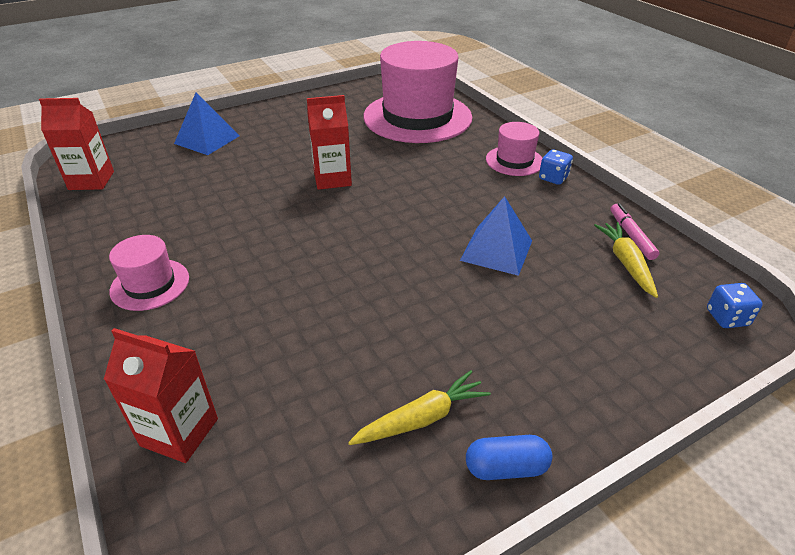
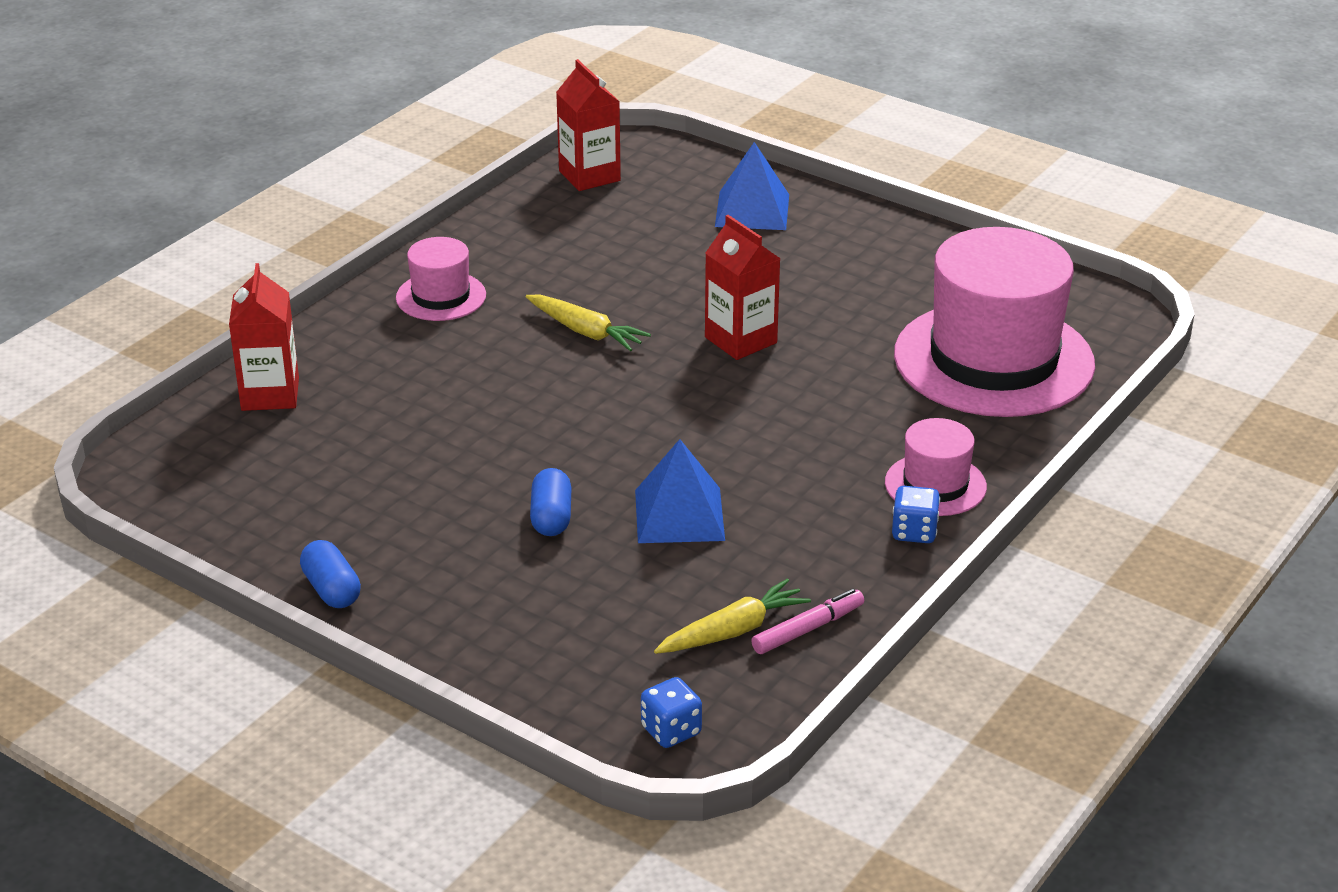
camera: 65 degrees right, 5 degrees down
(422, 418) = (363, 525): yellow carrot -> yellow carrot (586, 332)
(469, 306) = (551, 517): none -> blue capsule

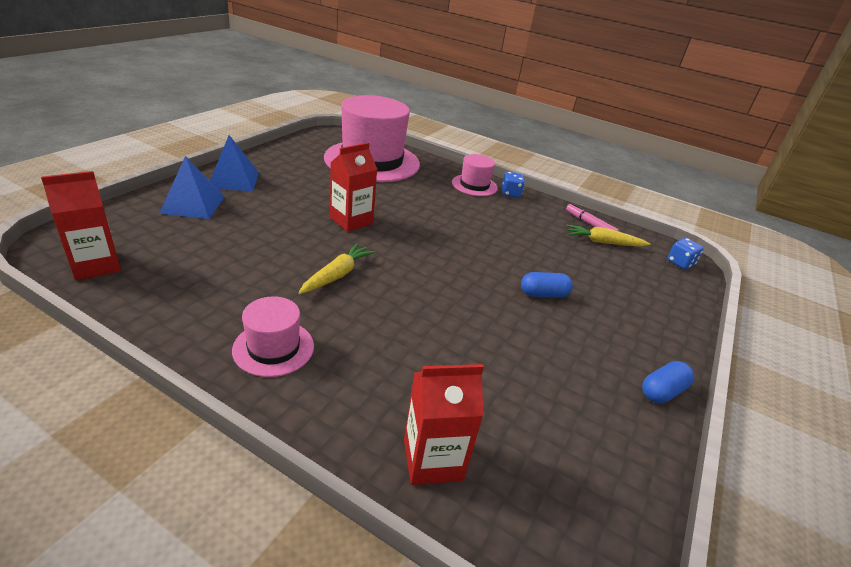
camera: 100 degrees left, 0 degrees up
(679, 515) = (523, 251): blue pyramid -> blue pyramid (233, 180)
(733, 631) = (603, 242): yellow carrot -> yellow carrot turned 45 degrees counterclockwise

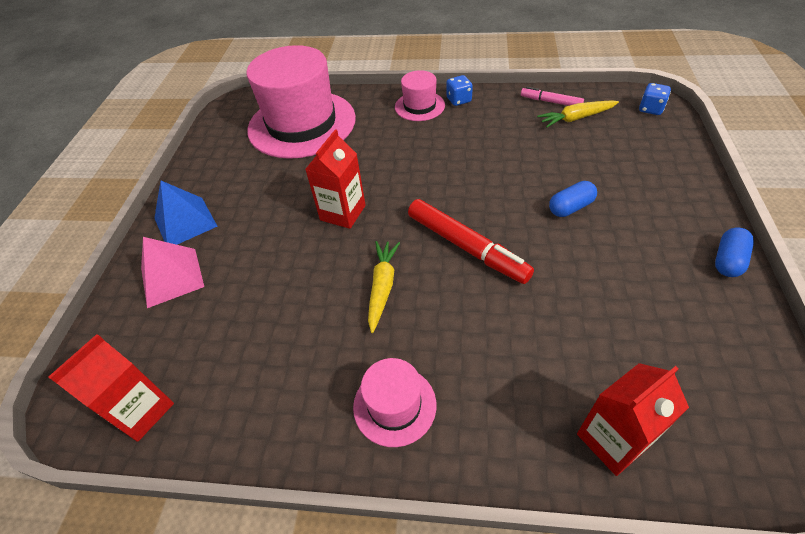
camera: 15 degrees left, 15 degrees up
(193, 204) = (172, 277): blue pyramid -> pink pyramid
(429, 281) = (466, 247): none -> red marker

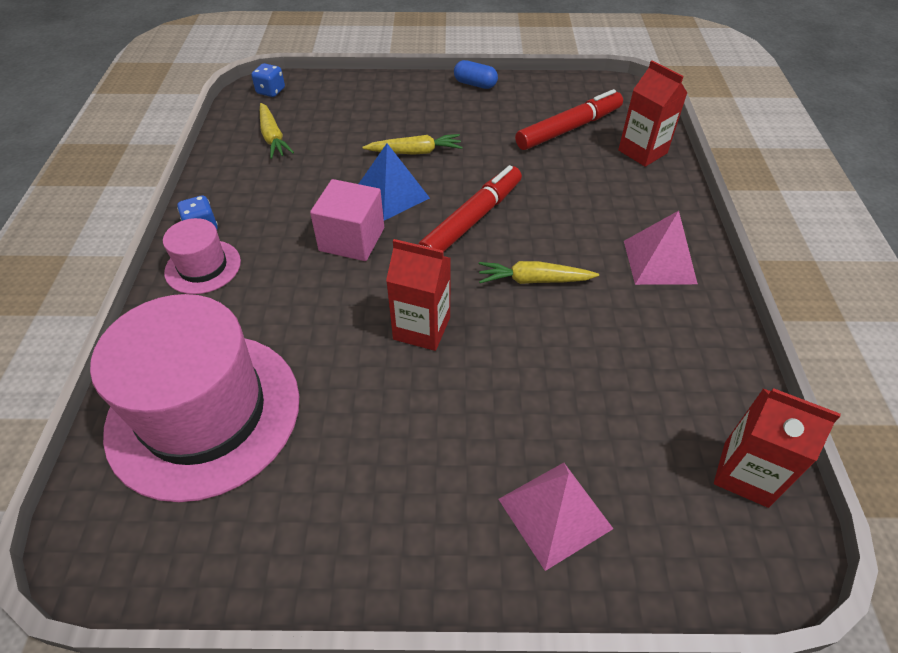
camera: 100 degrees left, 0 degrees up
(185, 222) = (442, 535): blue pyramid -> blue pyramid (391, 194)
(394, 405) = (659, 262): pink hat -> pink pyramid
(443, 172) = (352, 239): none -> pink cube
(551, 102) = (234, 152): pink marker -> none
(570, 207) = (415, 152): blue capsule -> yellow carrot
(650, 353) = (569, 129): none -> red marker

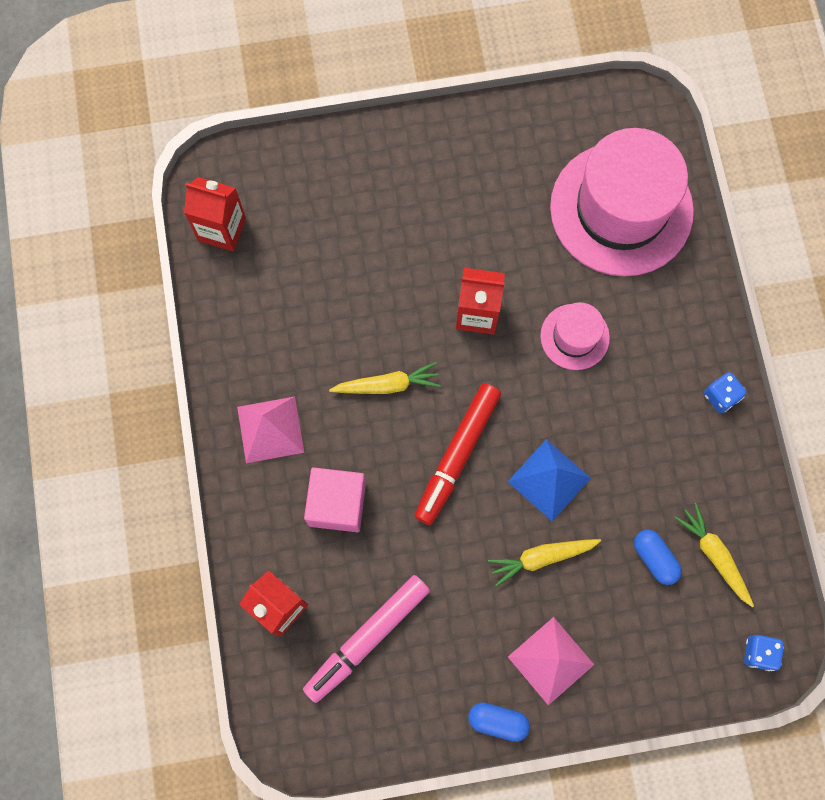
camera: 170 degrees right, 25 degrees up
(203, 267) = (694, 347): pink hat -> pink hat (574, 337)
(322, 141) = (654, 558): none -> blue capsule
(352, 239) = (569, 407): pink cube -> pink cube (337, 504)
(555, 513) = (354, 179): pink pyramid -> pink pyramid (550, 660)
(569, 129) = (367, 638): red marker -> pink marker

